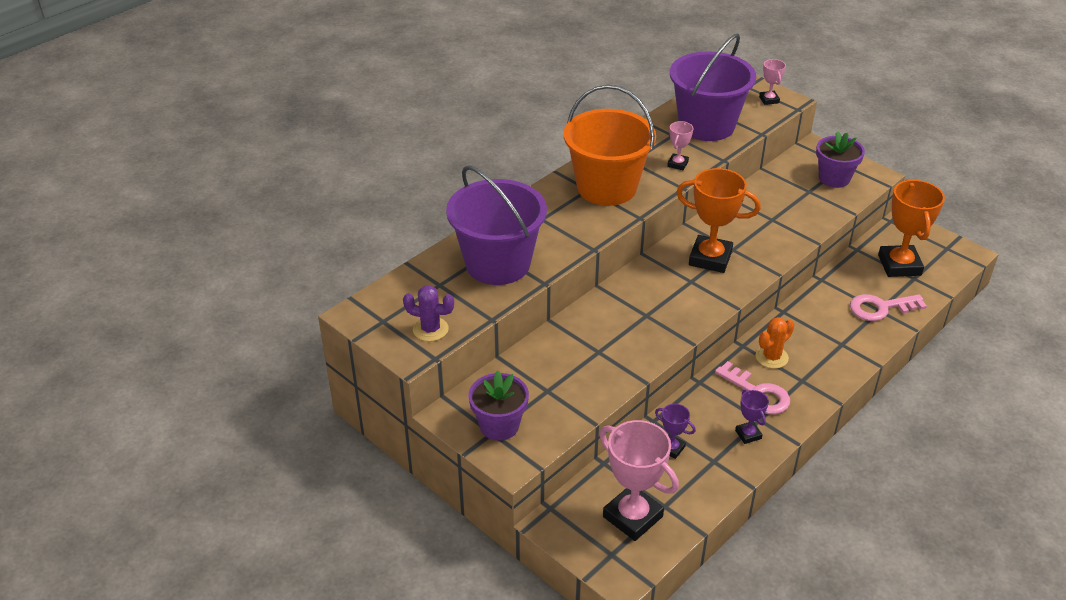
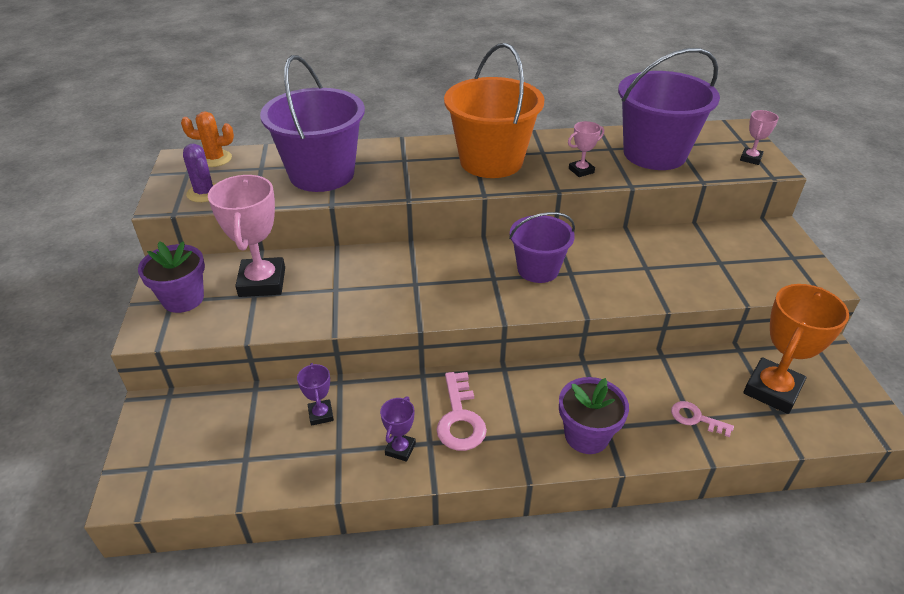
camera: 40 degrees right, 0 degrees up
(632, 516) = (210, 449): pink trophy -> pink trophy (262, 282)
(710, 258) = (538, 269): orange trophy -> purple bucket
(771, 357) = (517, 395): orange cactus -> orange cactus (215, 159)
(834, 178) = (764, 264): purple flower pot -> purple flower pot (586, 436)
(880, 308) = (695, 418): pink key -> pink key, size x0.61

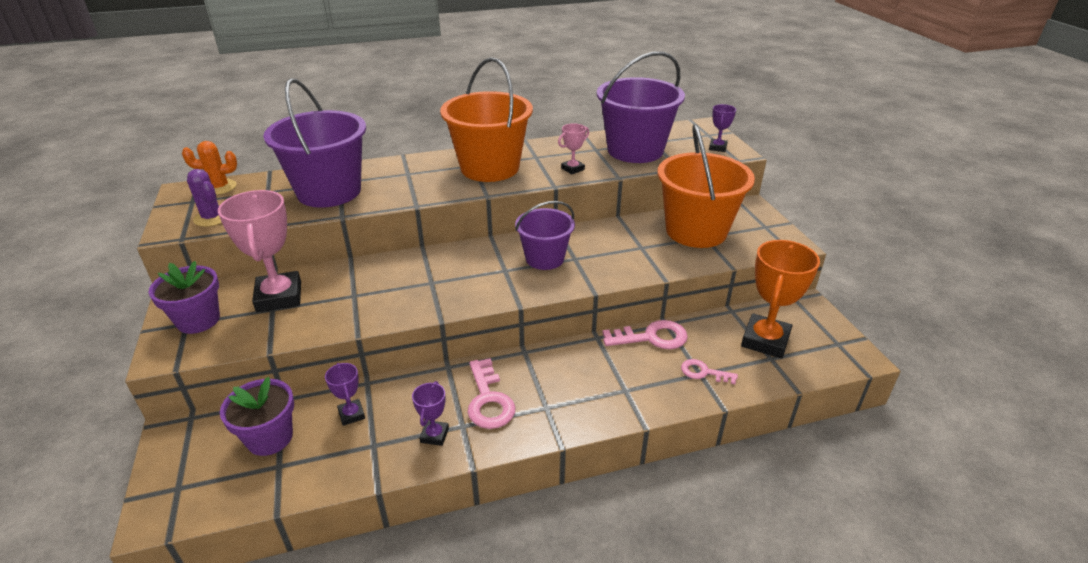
camera: 10 degrees left, 5 degrees down
(586, 436) = (609, 400): purple flower pot -> purple flower pot (270, 438)
(643, 370) = (651, 337): none -> pink key
(711, 254) = (696, 231): none -> orange bucket
(750, 158) = (717, 147): pink trophy -> purple trophy

